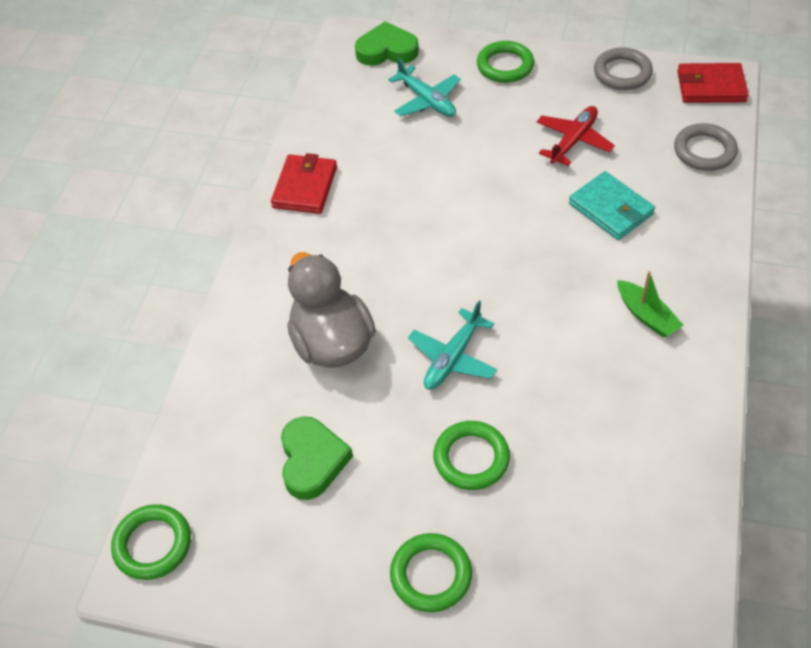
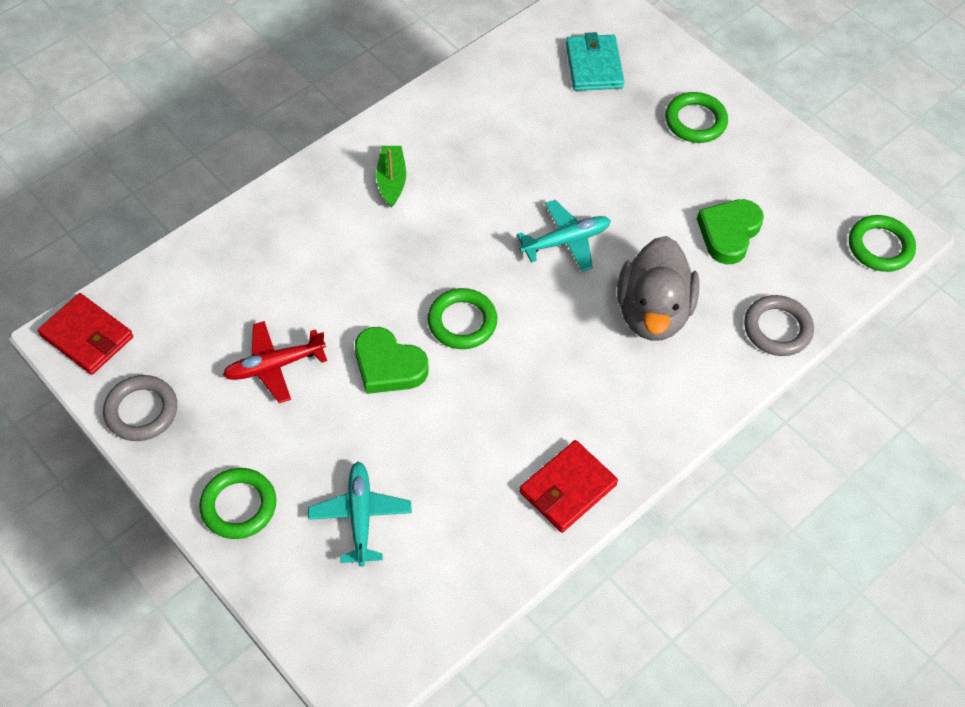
camera: 150 degrees left, 5 degrees up
(387, 50) = (337, 626): green heart -> green heart (388, 366)
(471, 458) = (612, 168): green ring -> green ring (462, 322)
(611, 209) = (319, 279): turquoise wallet -> turquoise wallet (594, 66)
(704, 151) = (180, 278): grey ring -> grey ring (777, 328)

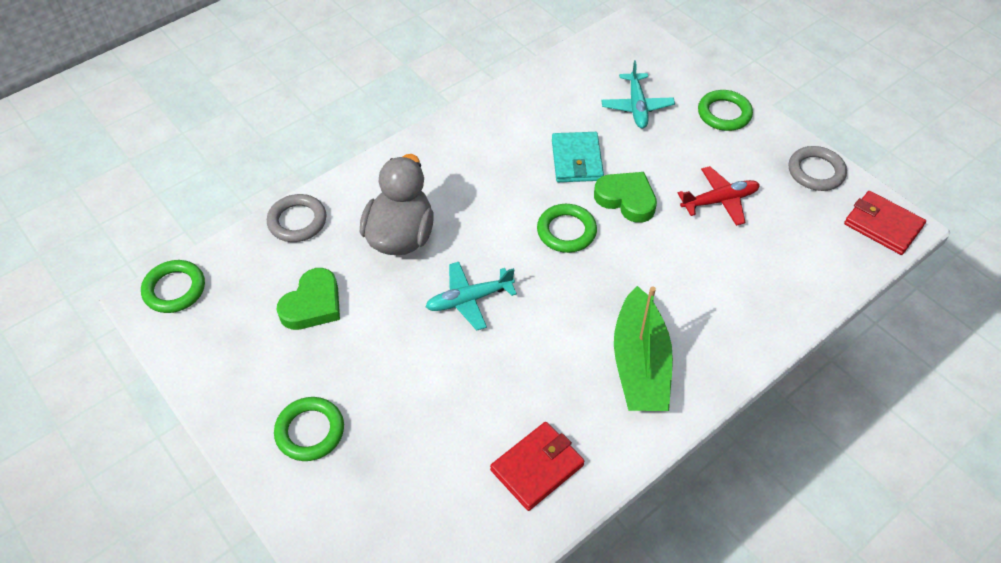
camera: 175 degrees left, 5 degrees down
(391, 181) = (640, 364): green boat -> green boat, size x1.88
(568, 488) = (488, 119): red wallet -> red wallet (537, 467)
(594, 66) = (411, 511): turquoise wallet -> turquoise wallet (577, 160)

